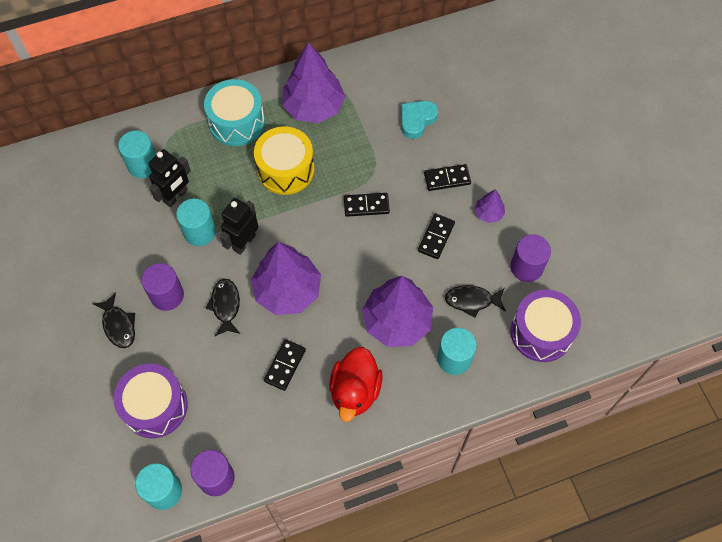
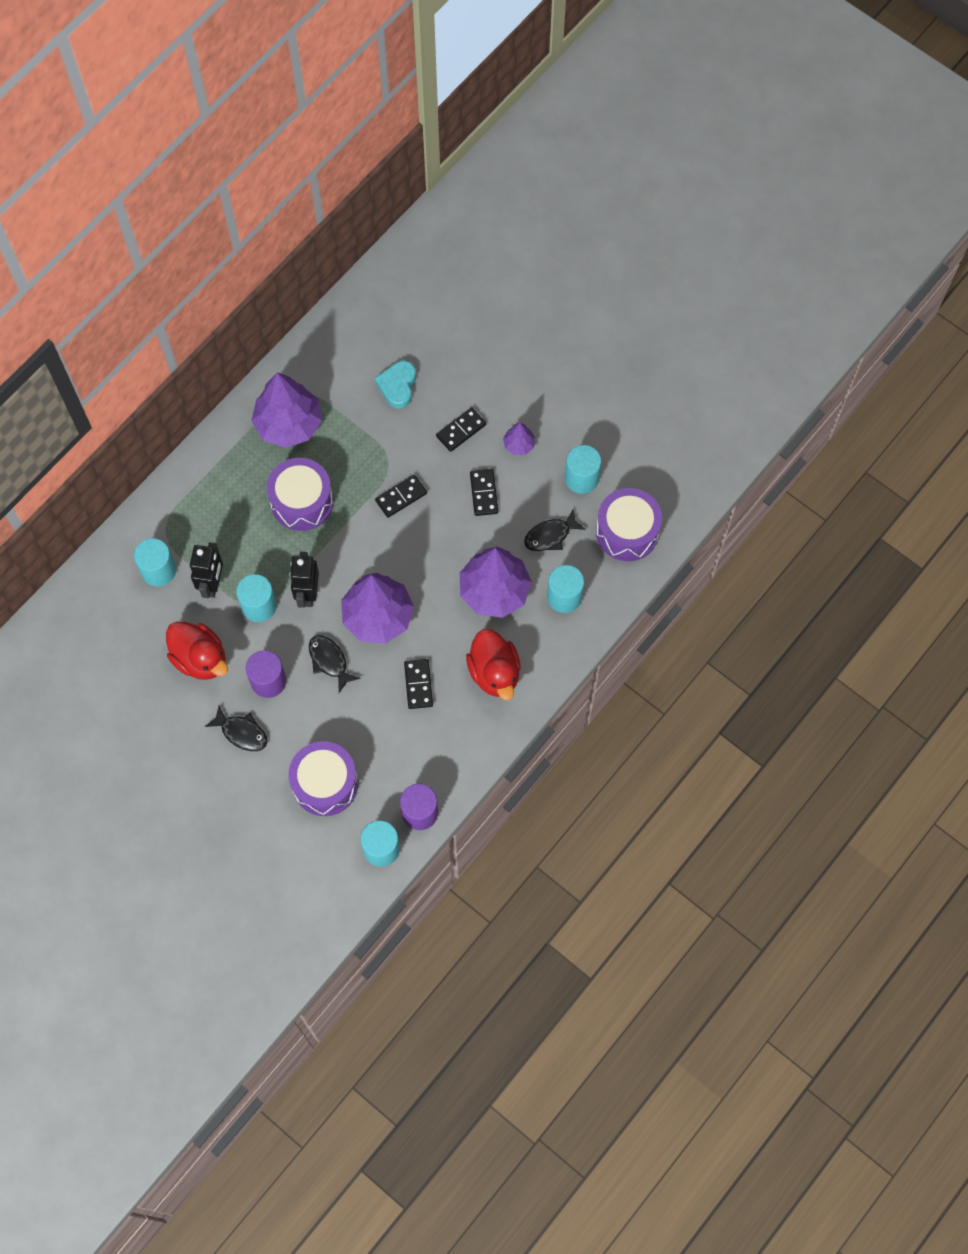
camera: 30 degrees left, 5 degrees up
(127, 249) = (200, 658): none -> red duck
(237, 122) = (222, 479): turquoise drum -> none
(285, 169) = (302, 502): yellow drum -> purple drum
(526, 267) = (581, 478): purple cylinder -> turquoise cylinder

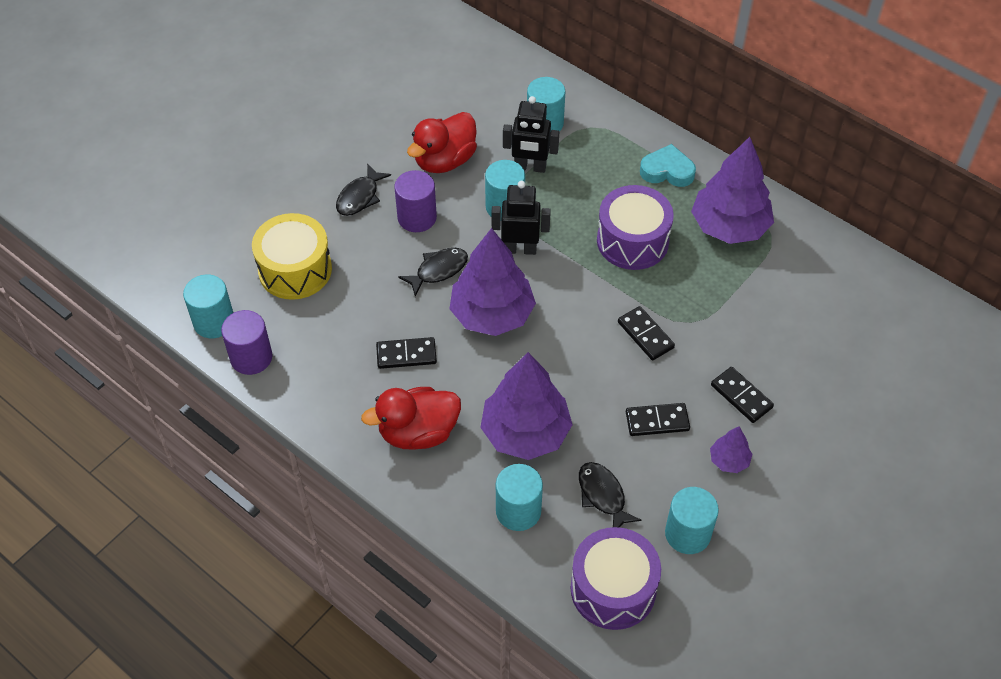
camera: 90 degrees right, 15 degrees down
(325, 784) = (295, 270): purple drum -> yellow drum
(397, 386) = (794, 330): turquoise heart -> turquoise heart (667, 171)

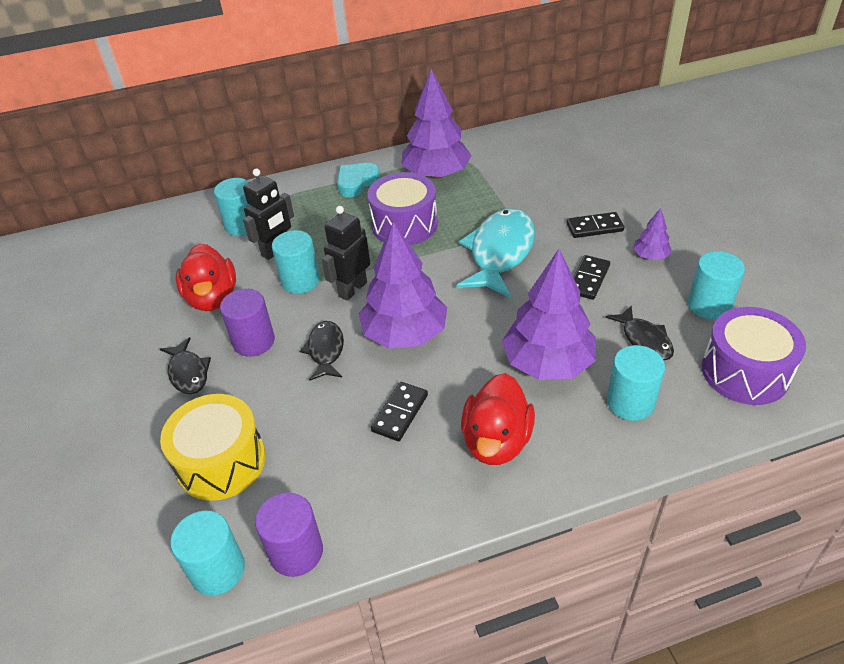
camera: 55 degrees left, 10 degrees down
(603, 495) = (644, 340): black fish -> black fish turned 120 degrees counterclockwise
(645, 335) = (500, 253): black domino -> turquoise fish

